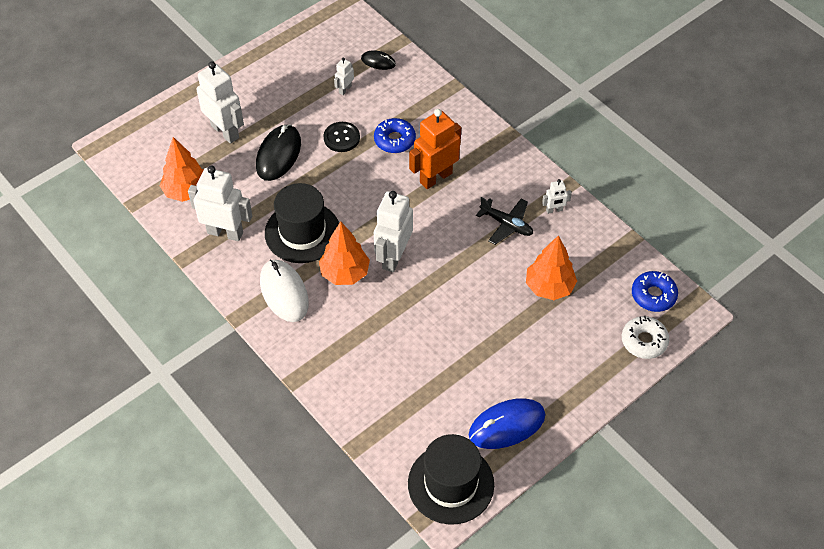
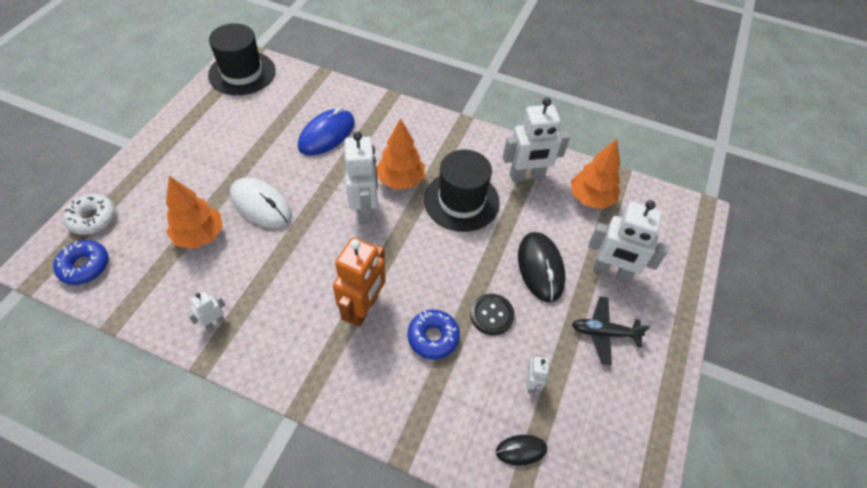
camera: 150 degrees right, 0 degrees up
(284, 292) = (441, 148): white mouse -> white mouse (261, 205)
(506, 224) = (264, 284): black plane -> black plane (604, 333)
(507, 425) = (210, 118): blue mouse -> blue mouse (327, 134)

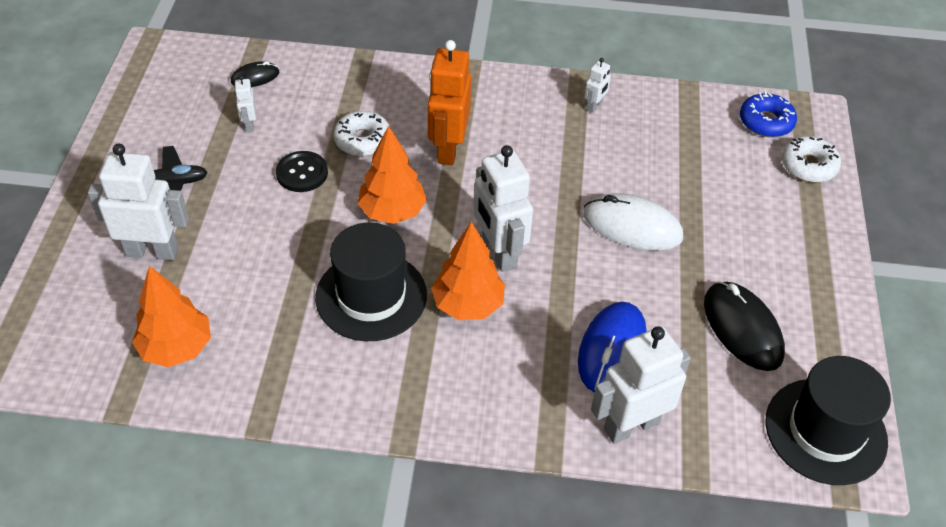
camera: 165 degrees right, 5 degrees down
(200, 236) = (675, 176): orange tree -> orange tree (392, 211)
(433, 337) = (363, 140): blue donut -> white donut
(527, 176) = (280, 360): white robot -> white robot (631, 425)
(540, 268) = (248, 235): black mouse -> black mouse (742, 328)

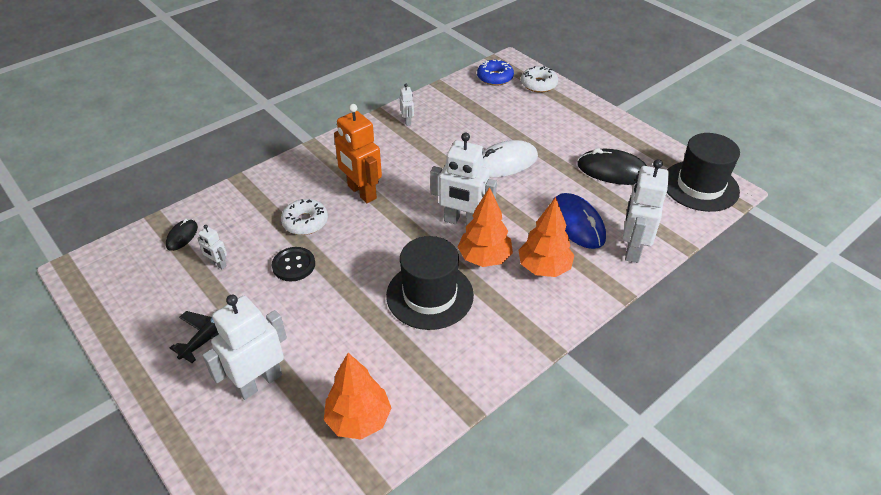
camera: 45 degrees left, 5 degrees down
(392, 211) = (377, 245): orange tree -> orange tree (544, 268)

